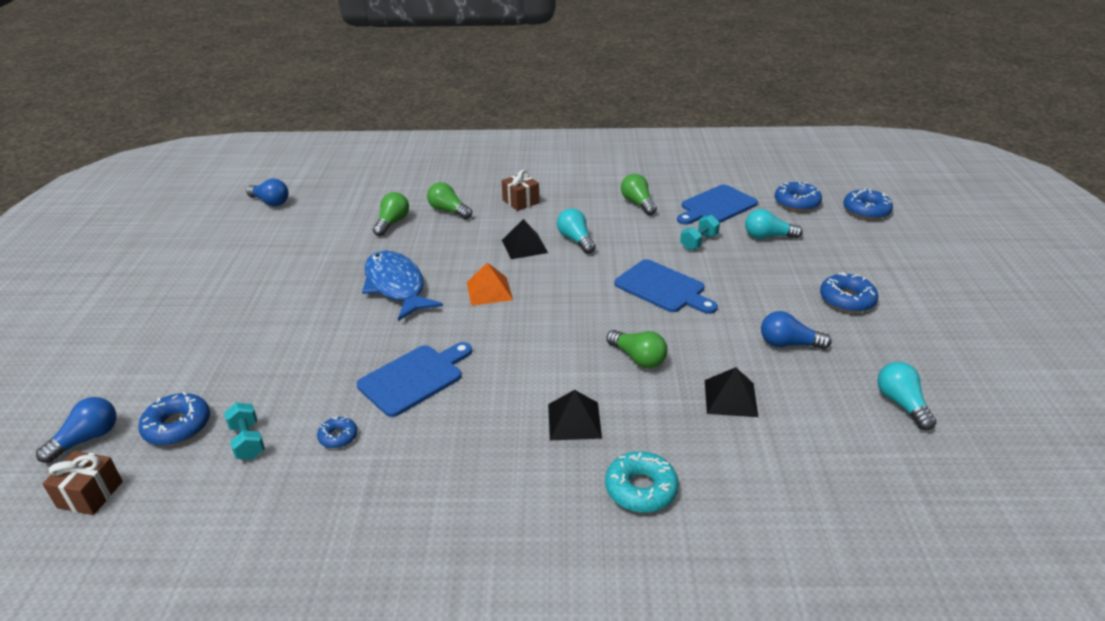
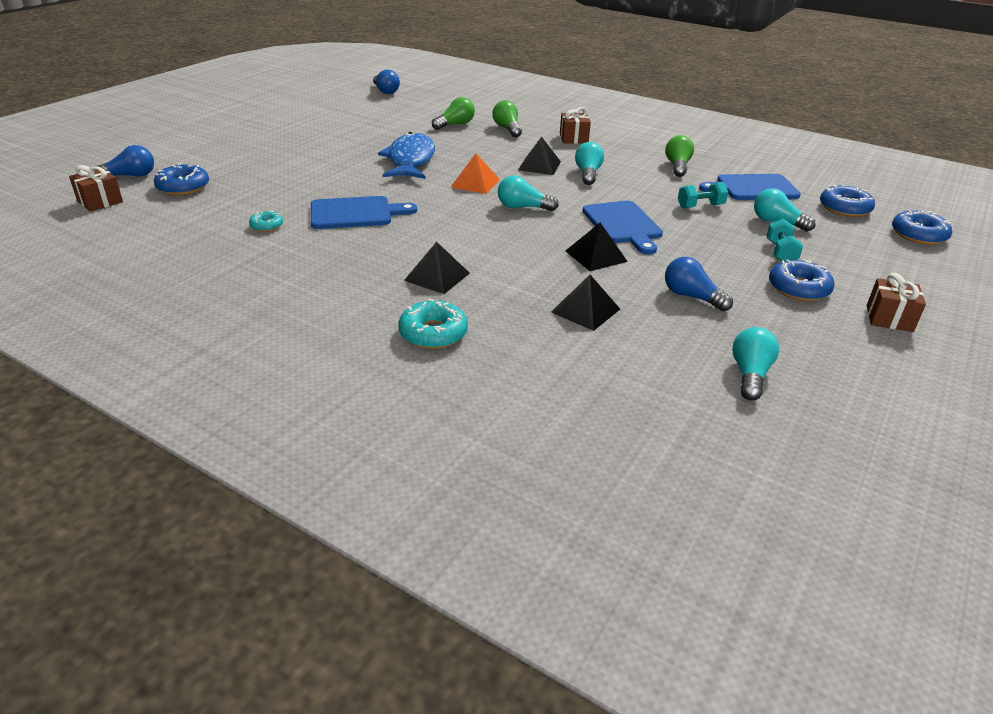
camera: 30 degrees right, 0 degrees up
(248, 441) = (211, 208): turquoise dumbbell -> turquoise dumbbell (780, 252)
(338, 436) = (266, 226): blue donut -> turquoise donut
(562, 303) = (523, 207): none -> turquoise light bulb
(638, 358) = (539, 259): green light bulb -> none
(677, 333) = (596, 256): none -> black pyramid
(926, 302) = (889, 318): none -> brown gift

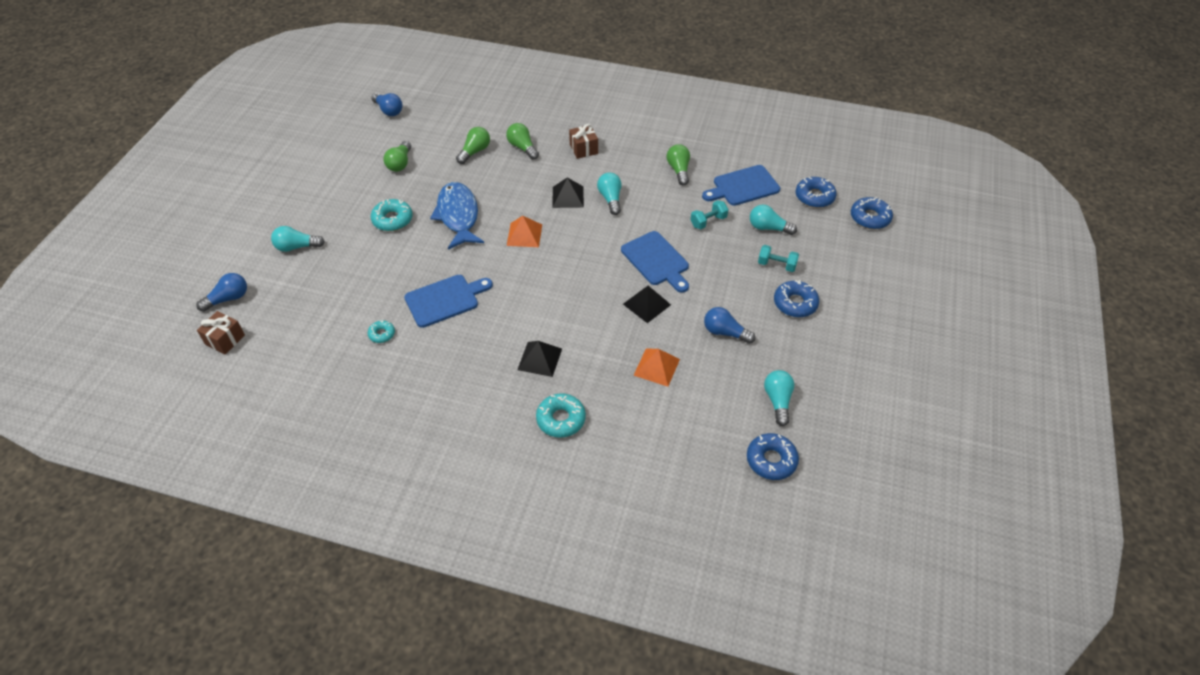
camera: 15 degrees left, 15 degrees up
(183, 187) = (284, 302): blue donut -> blue donut (771, 460)
(339, 153) = (392, 220): none -> turquoise donut
(373, 121) = (400, 163): none -> green light bulb
(523, 207) = (573, 258): turquoise light bulb -> turquoise light bulb (296, 247)
(585, 310) = (656, 367): black pyramid -> orange pyramid
(780, 252) = (776, 265): turquoise dumbbell -> turquoise dumbbell turned 60 degrees counterclockwise
(889, 318) = (858, 320): brown gift -> none

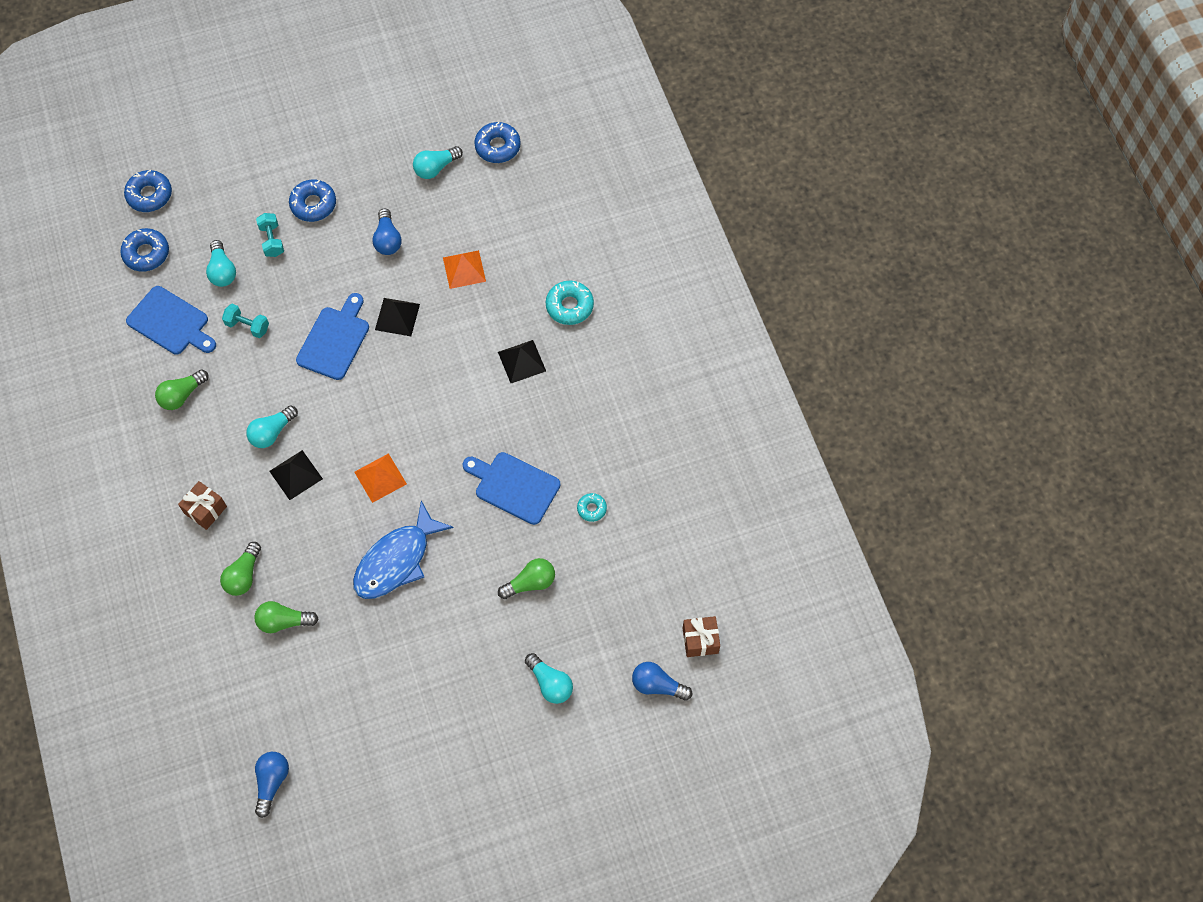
camera: 125 degrees left, 15 degrees up
(392, 220) = (447, 621): turquoise donut -> none
(400, 163) = (357, 687): green light bulb -> green light bulb (530, 583)

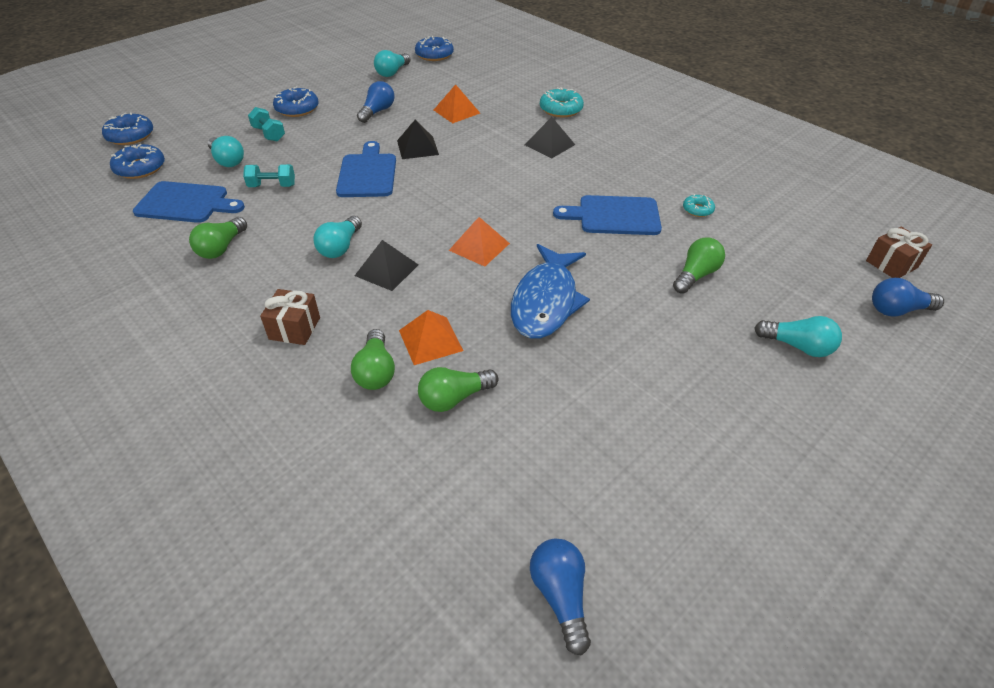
camera: 25 degrees left, 20 degrees down
(293, 563) = (430, 340): none -> orange pyramid
(387, 239) = (377, 111): blue light bulb -> blue light bulb turned 120 degrees counterclockwise

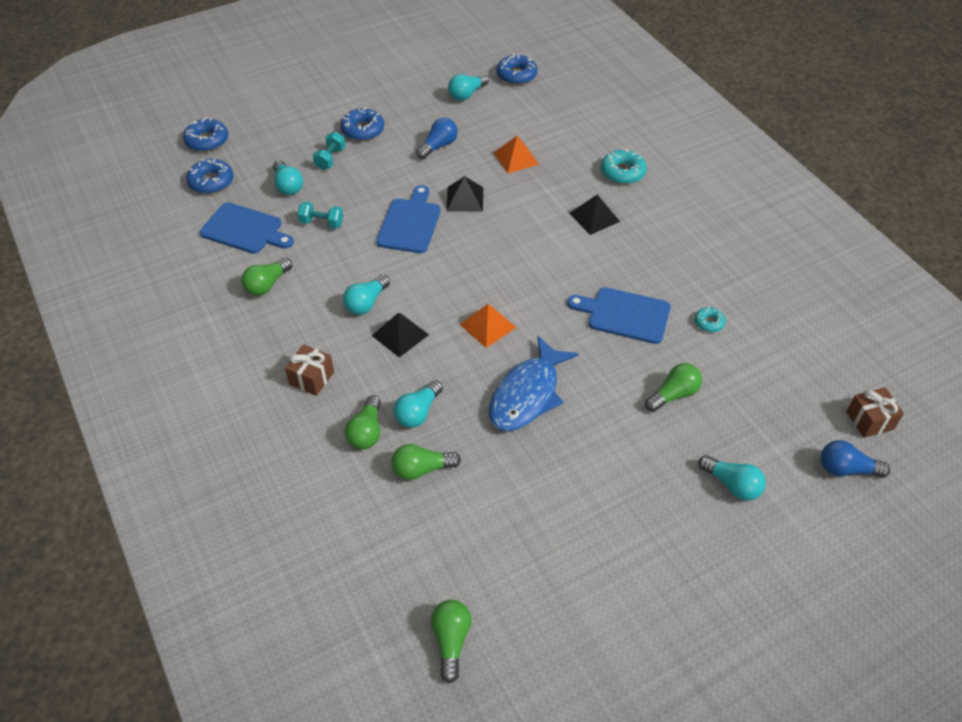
camera: 15 degrees right, 5 degrees up
(269, 134) = (330, 159): turquoise dumbbell -> turquoise dumbbell turned 45 degrees clockwise
(430, 340) = (418, 412): orange pyramid -> turquoise light bulb
(560, 596) = (451, 641): blue light bulb -> green light bulb

